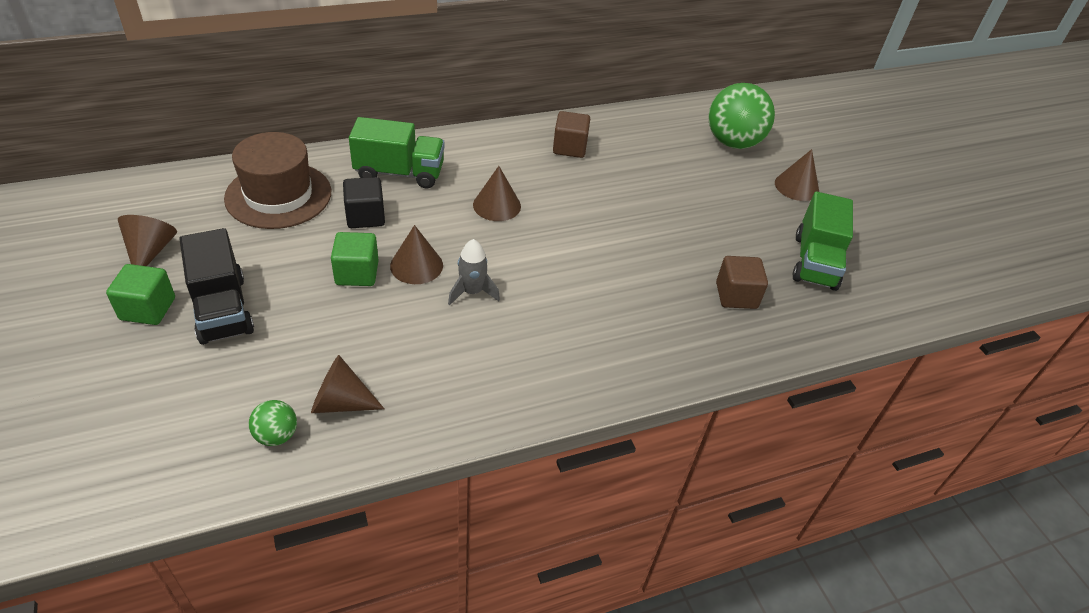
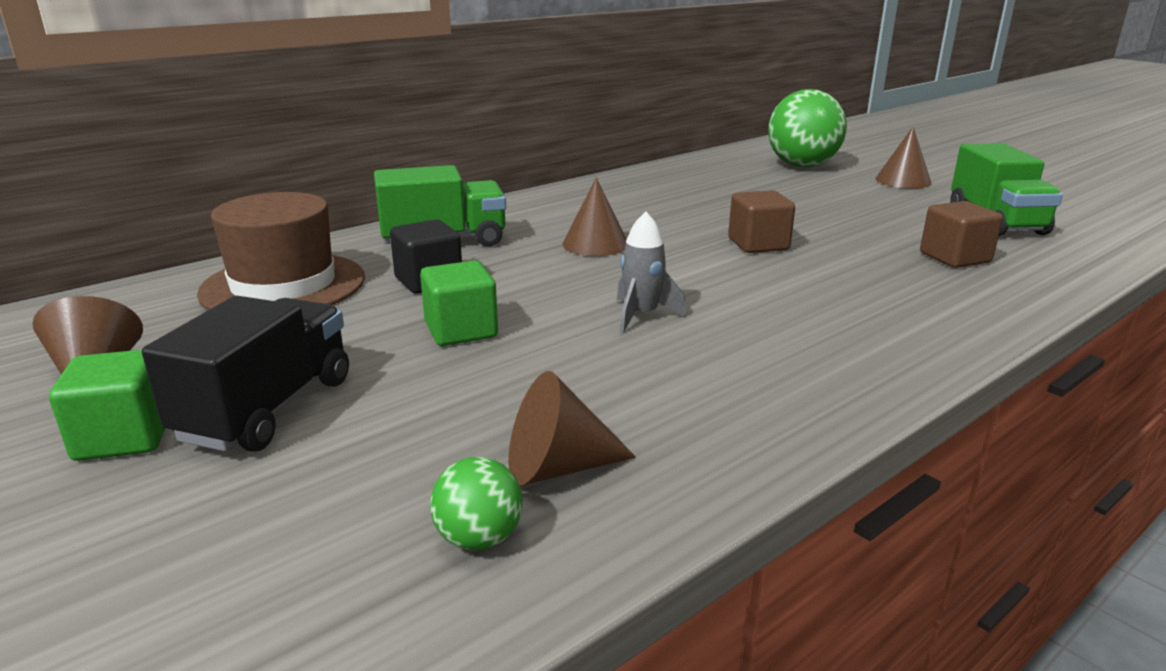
camera: 15 degrees left, 20 degrees down
(222, 309) = (267, 409): black truck -> black truck turned 120 degrees counterclockwise
(416, 265) = (541, 308): brown cone -> none
(569, 148) = (634, 193): brown cube -> brown cube (758, 244)

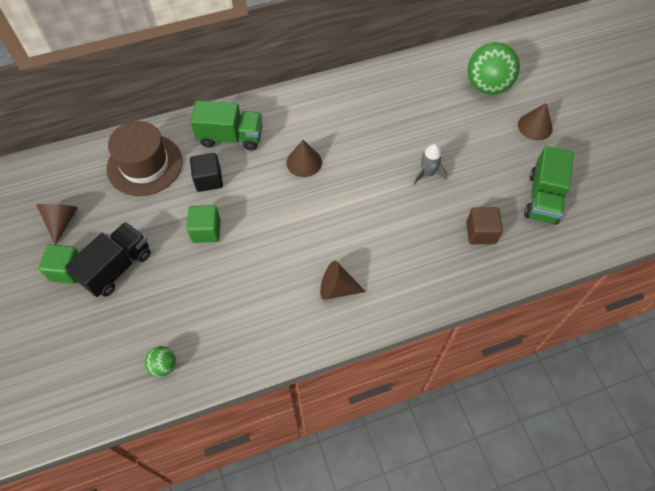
camera: 20 degrees right, 35 degrees up
(557, 467) = (203, 338): brown cone -> brown cone (337, 288)
(641, 315) = (288, 242): grey rocket -> grey rocket (427, 174)
(758, 244) = (387, 187): brown cube -> none

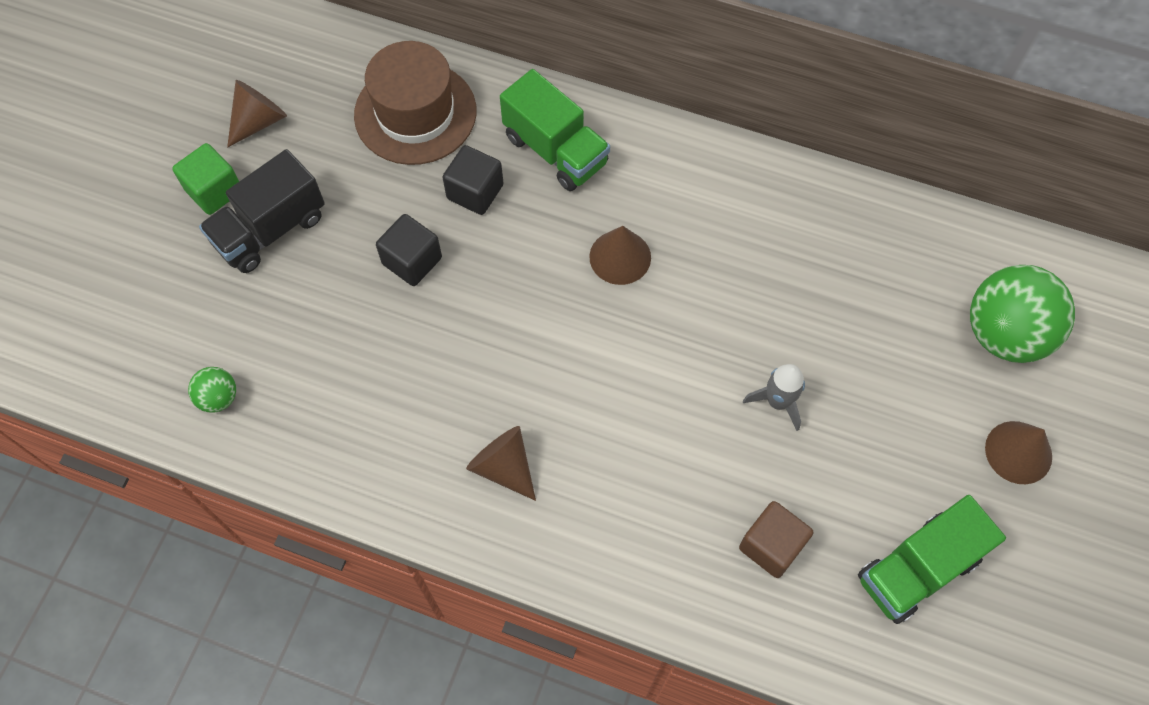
camera: 40 degrees right, 5 degrees up
(117, 267) = (270, 230): black truck -> black truck turned 150 degrees clockwise
(206, 231) = (412, 261): green cube -> black cube

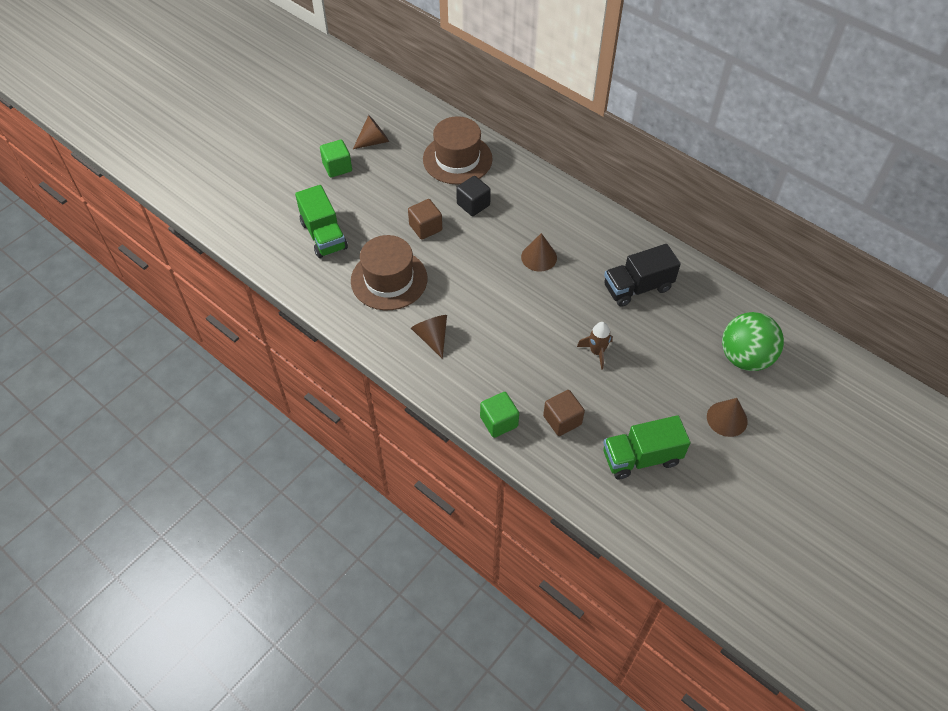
camera: 20 degrees right, 10 degrees down
(218, 397) = (299, 262): green ball -> none
(270, 230) = (358, 193): black truck -> black truck (637, 287)
(388, 380) = (389, 279): none -> brown hat
(412, 261) = (425, 228): black cube -> brown cube
(556, 150) = (526, 196): green truck -> green truck (324, 235)
(672, 586) = (499, 422): none -> green cube
(777, 401) = (597, 352): grey rocket -> brown rocket

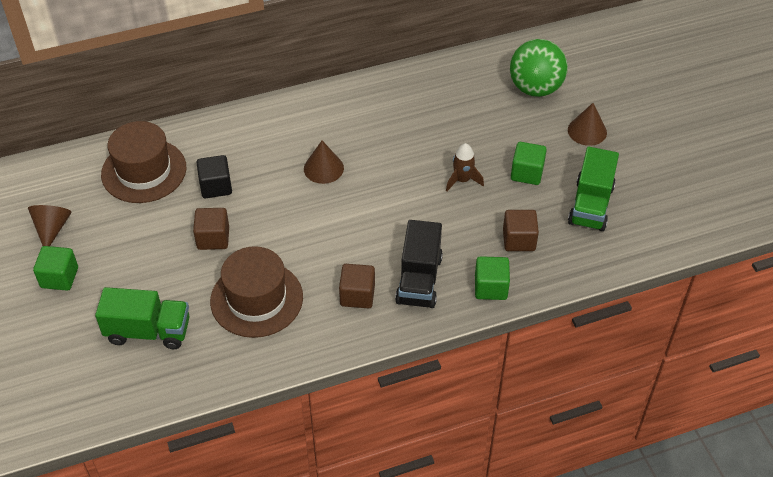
camera: 60 degrees left, 5 degrees down
(432, 337) = (357, 295): brown cone -> brown cube
(637, 287) = (413, 117): black truck -> black truck (419, 280)
(640, 394) = (527, 173): none -> green cube

